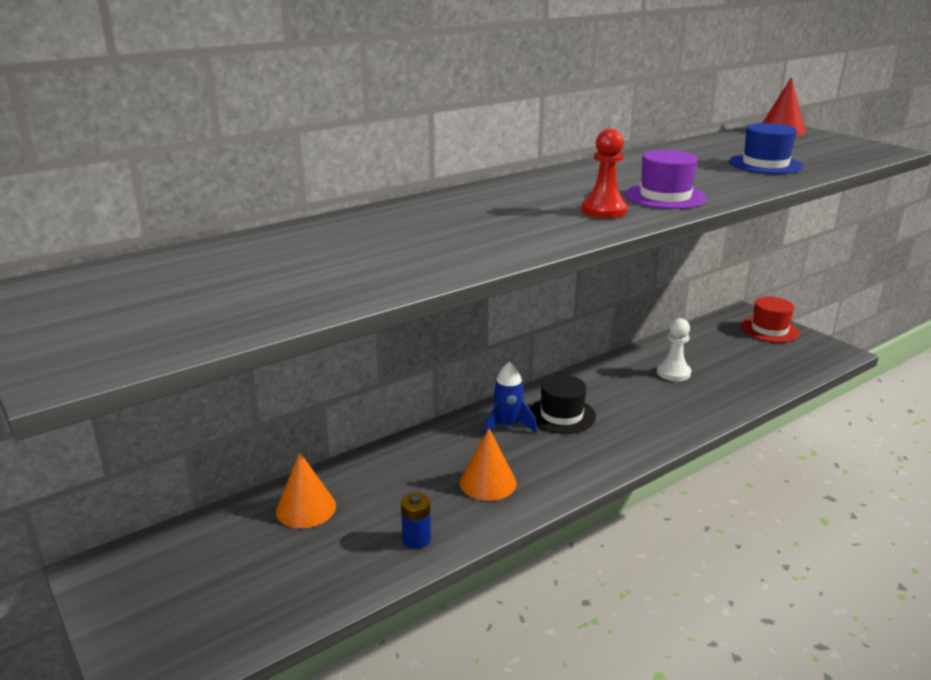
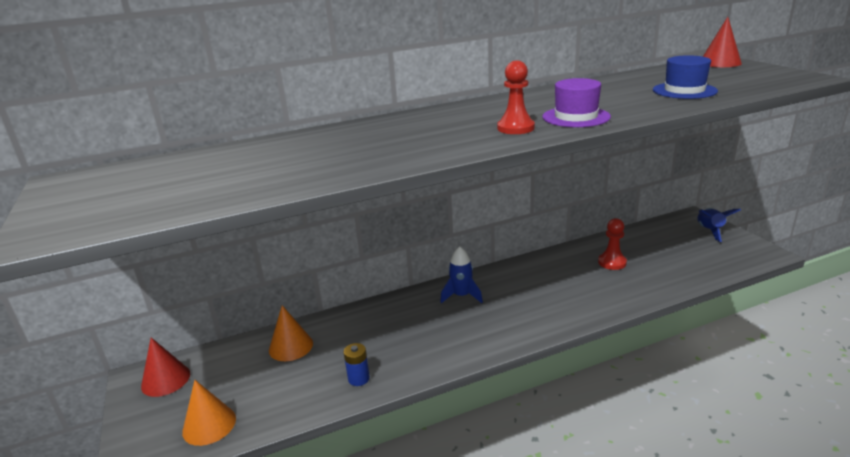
camera: 15 degrees right, 0 degrees up
(141, 570) = (166, 380): none -> red cone
(488, 482) = (429, 339): orange cone -> orange cone (209, 425)
(561, 415) = (507, 291): black hat -> none
(673, 373) = (612, 262): white pawn -> red pawn
(769, 330) = (710, 231): red hat -> blue rocket

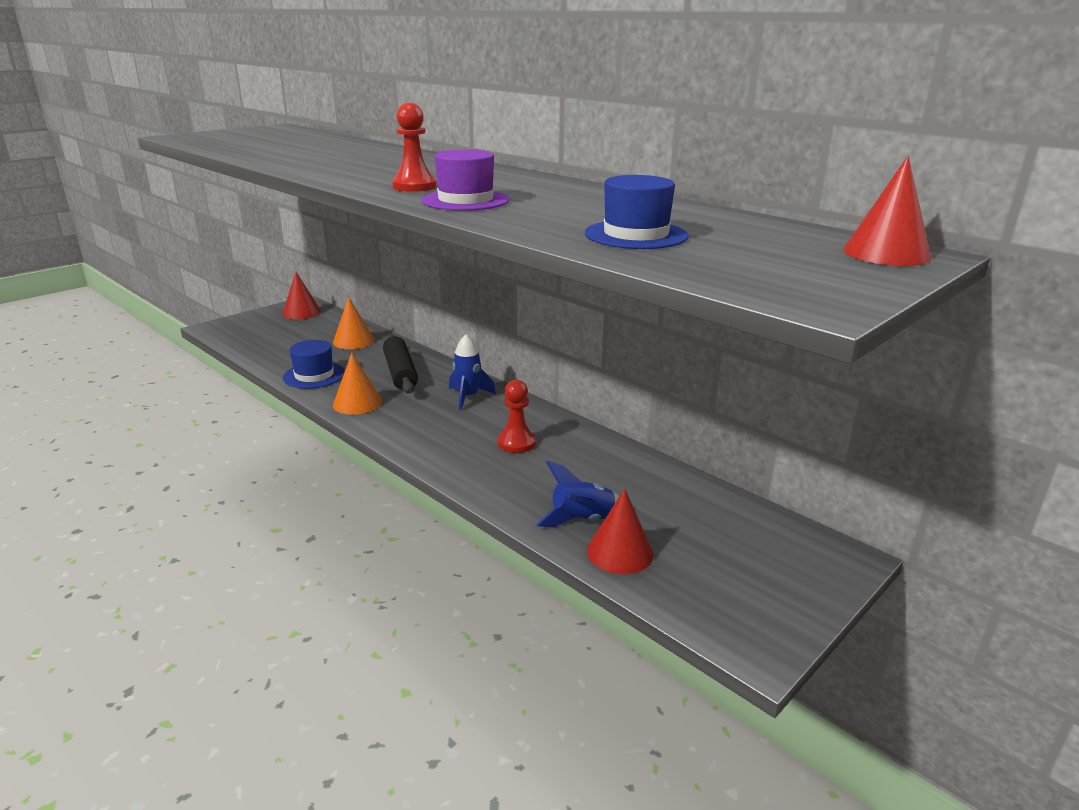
camera: 65 degrees right, 0 degrees up
(209, 425) = (252, 338): orange cone -> orange cone (357, 403)
(359, 378) = (314, 375): blue battery -> blue hat
(390, 324) = (400, 372): none -> black rolling pin
(612, 262) = (608, 484): red pawn -> red pawn (516, 443)
(687, 272) = (620, 552): none -> red cone
(710, 231) = (797, 577): blue rocket -> blue rocket (582, 520)

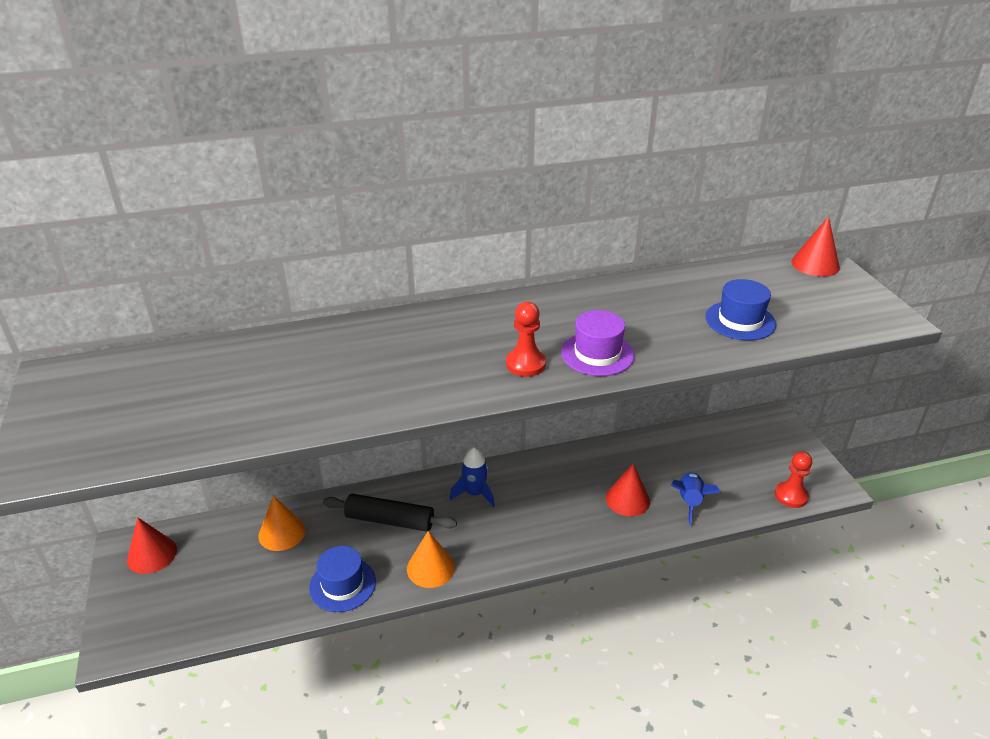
camera: 60 degrees left, 10 degrees up
(516, 443) = (570, 494): red pawn -> red pawn (791, 496)
(620, 552) = (731, 500): red cone -> red cone (627, 499)

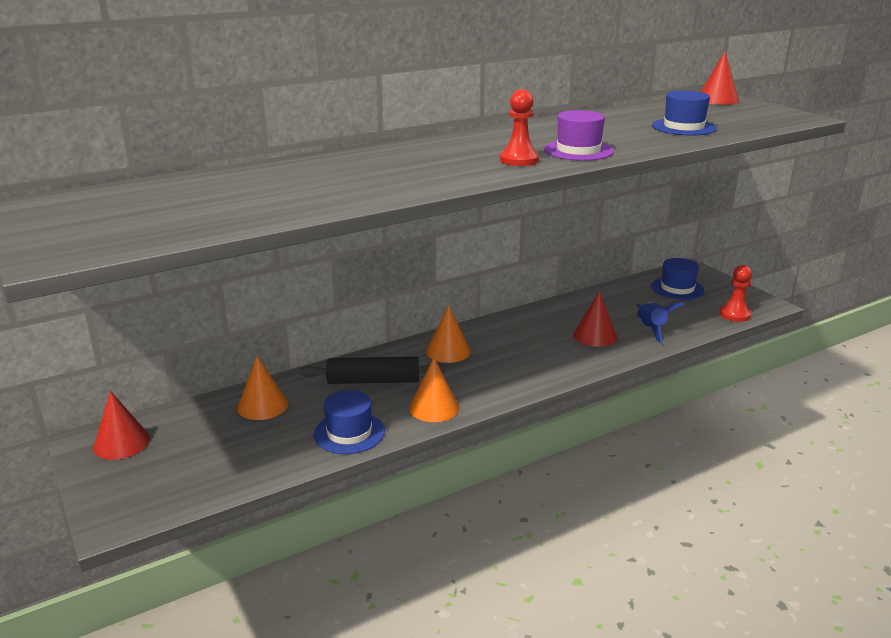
camera: 15 degrees left, 10 degrees down
(474, 493) = (448, 351): blue rocket -> orange cone
(746, 445) = (677, 288): none -> blue hat

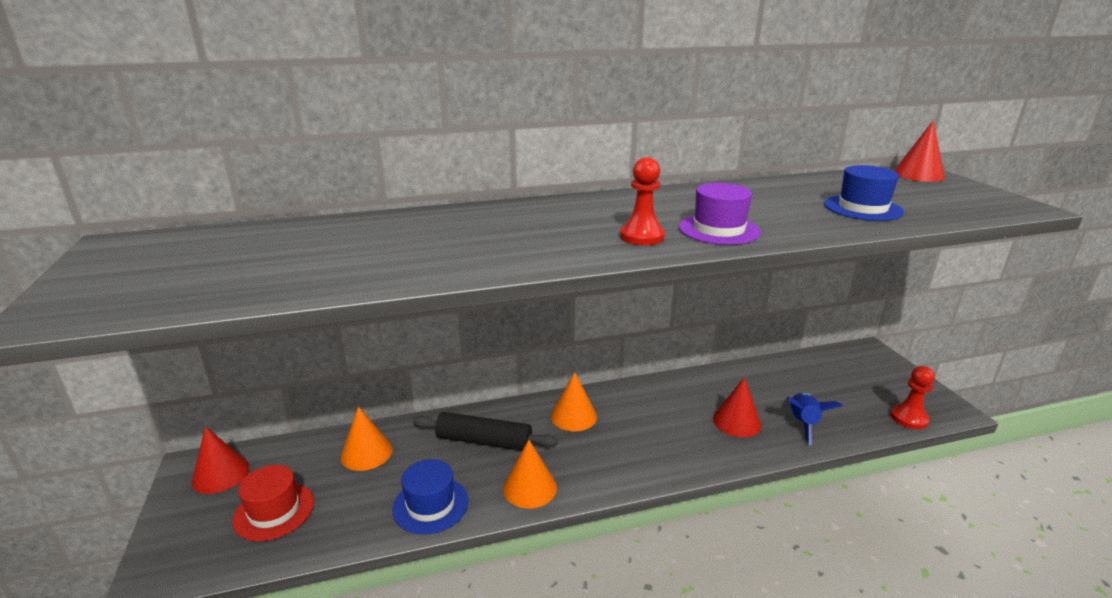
camera: 15 degrees right, 0 degrees up
(199, 460) = (274, 511): none -> red hat
(677, 288) = (848, 373): blue hat -> none

